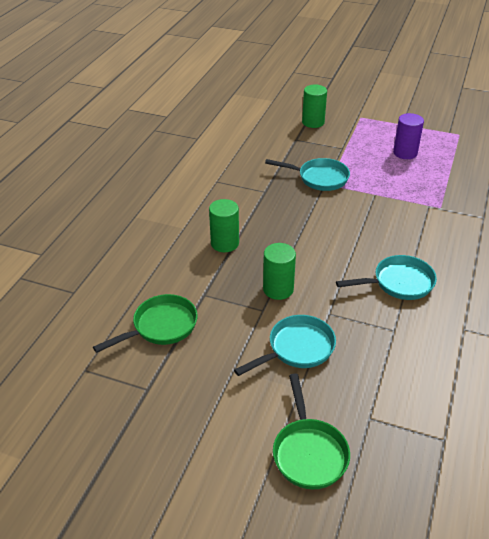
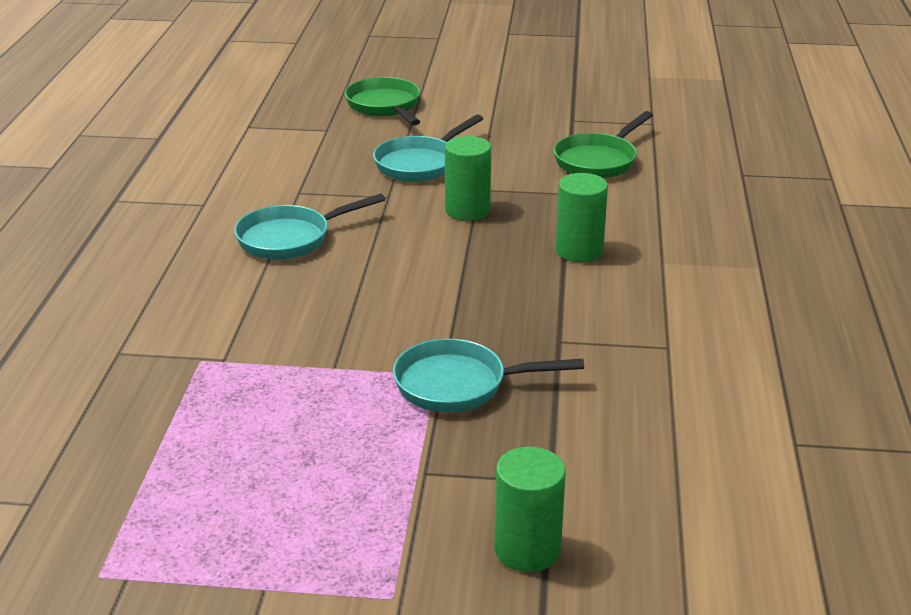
camera: 165 degrees right, 10 degrees down
(405, 153) = (263, 483): purple cylinder -> none

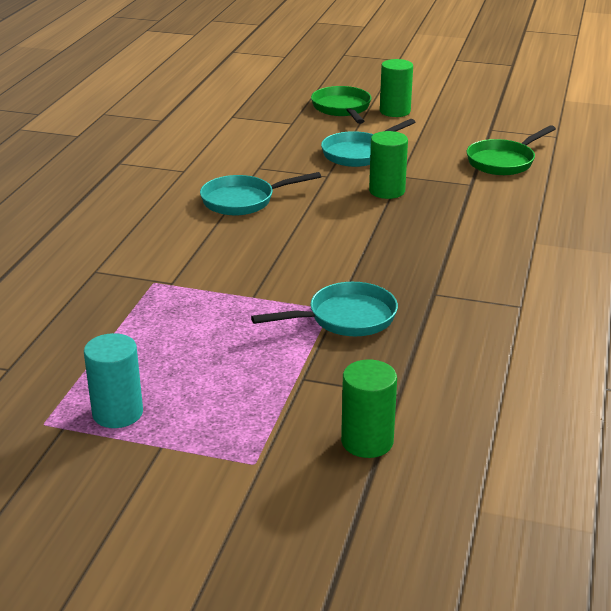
camera: 10 degrees right, 0 degrees up
(195, 549) = (117, 413): none -> turquoise cylinder
(459, 385) = (346, 318): turquoise pan -> turquoise pan turned 150 degrees clockwise
(579, 251) = (468, 228): green cylinder -> green cylinder (395, 111)

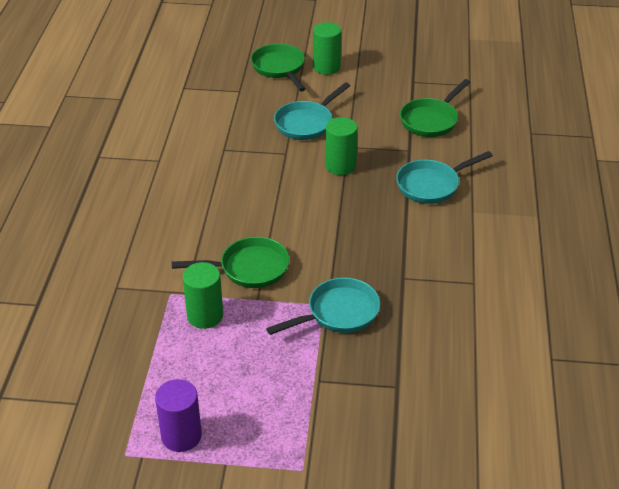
camera: 10 degrees left, 10 degrees up
(117, 413) = (181, 436): turquoise cylinder -> purple cylinder
(243, 201) = (221, 191): turquoise pan -> turquoise pan (431, 185)
(252, 269) = (249, 268): none -> green pan
(367, 441) = (383, 436): green cylinder -> green cylinder (205, 316)

